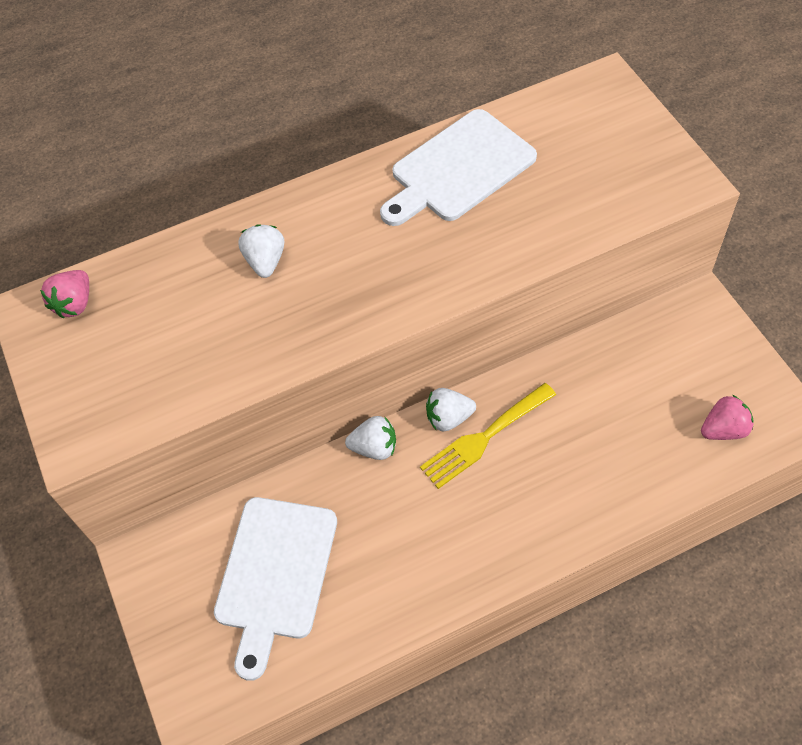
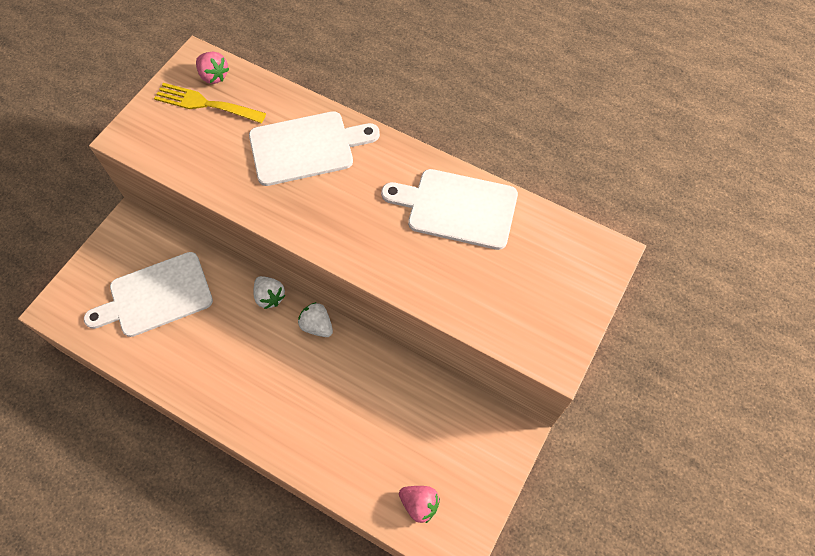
camera: 50 degrees right, 5 degrees up
(75, 304) = (214, 76): pink strawberry -> pink strawberry turned 120 degrees counterclockwise
(265, 261) = (306, 148): white strawberry -> white cutting board
(484, 438) = (315, 355): yellow fork -> yellow fork (205, 104)

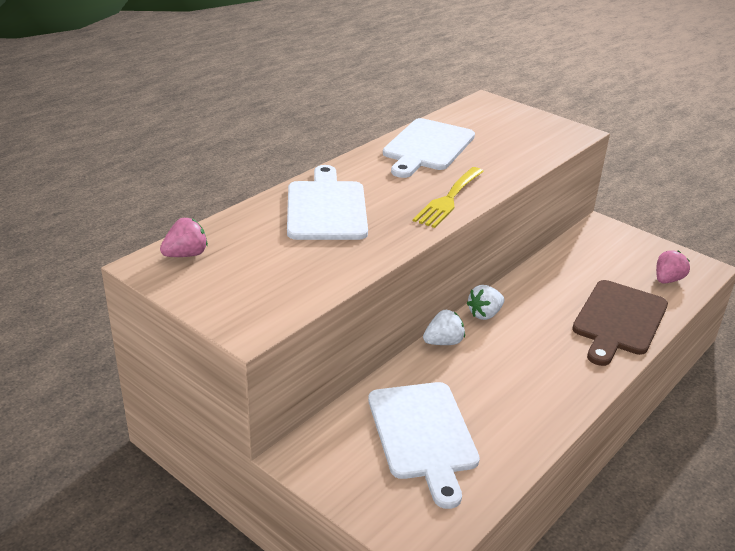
camera: 80 degrees left, 30 degrees down
(205, 104) = (227, 264): yellow fork -> yellow fork (448, 199)
(332, 447) = (618, 320): none -> brown cutting board

